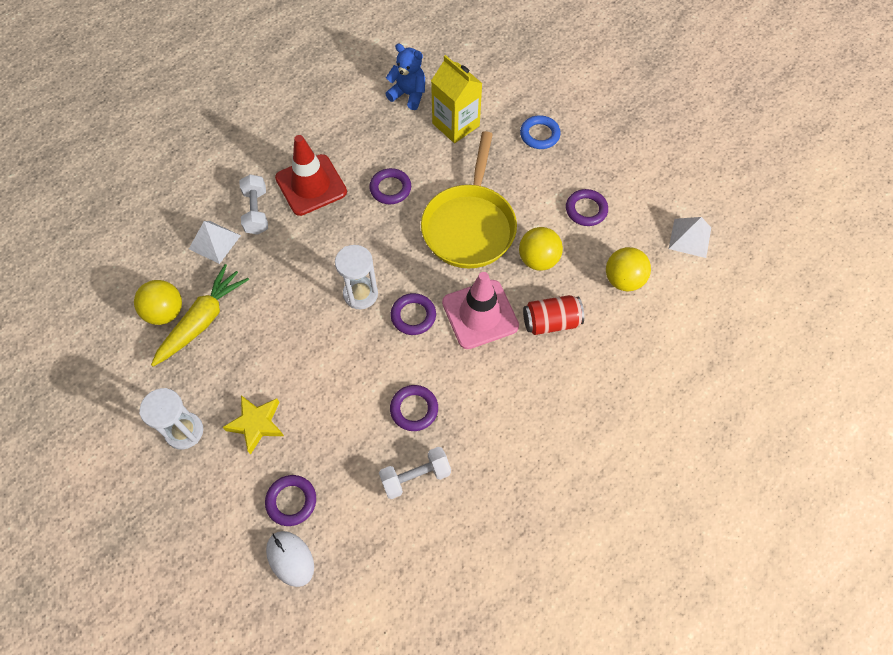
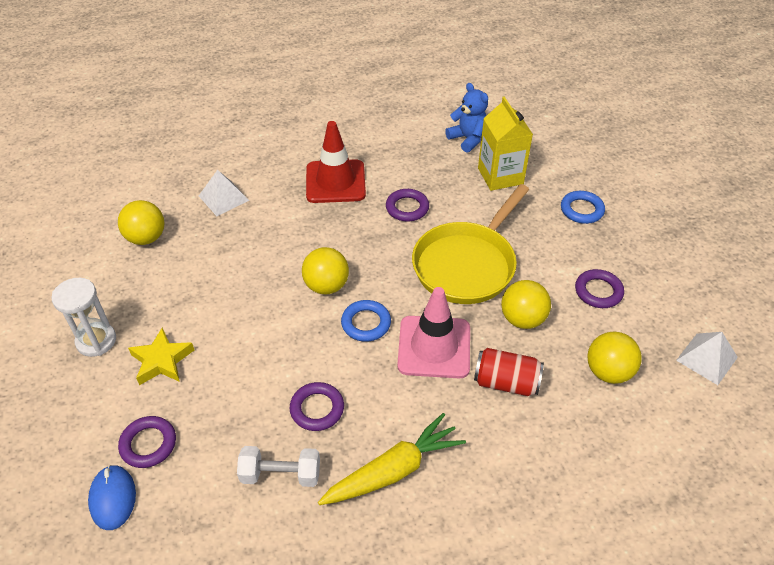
camera: 25 degrees right, 15 degrees down
(202, 320) = (172, 256): yellow carrot -> yellow carrot (393, 470)
(256, 212) = (274, 187): white dumbbell -> none
(290, 558) = (113, 498): white mouse -> blue mouse
(360, 294) = (326, 286): white hourglass -> yellow ball
(413, 316) = (366, 323): purple ring -> blue ring

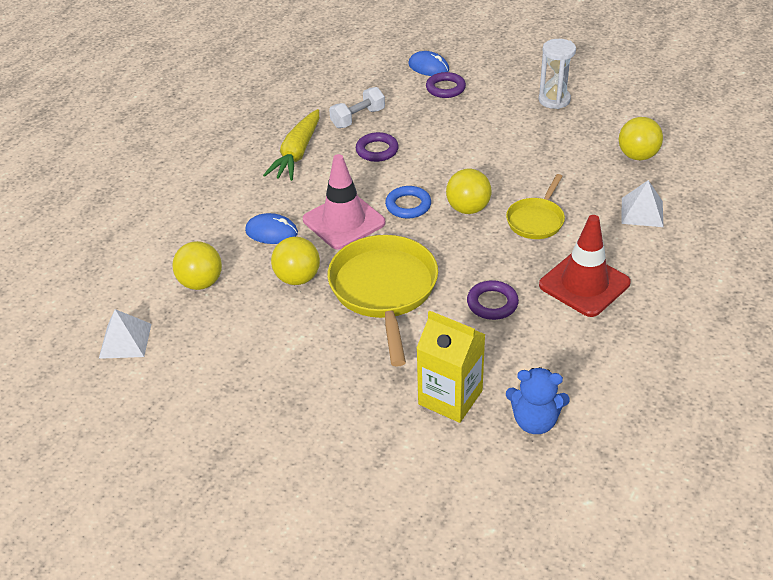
camera: 140 degrees right, 5 degrees down
(162, 361) = (501, 115): yellow star -> none
(295, 241) = (536, 220): none -> yellow pan
(506, 382) = (271, 232): red can -> blue mouse
(581, 210) = (333, 414): blue ring -> none
(598, 291) = (253, 339): purple ring -> none

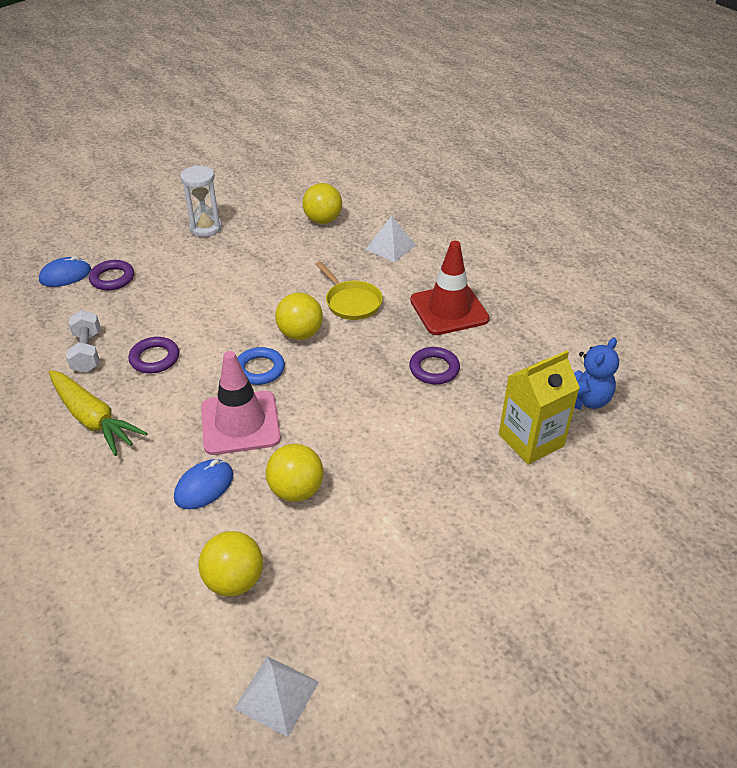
camera: 65 degrees left, 0 degrees up
(384, 290) = (365, 431): yellow pan -> none

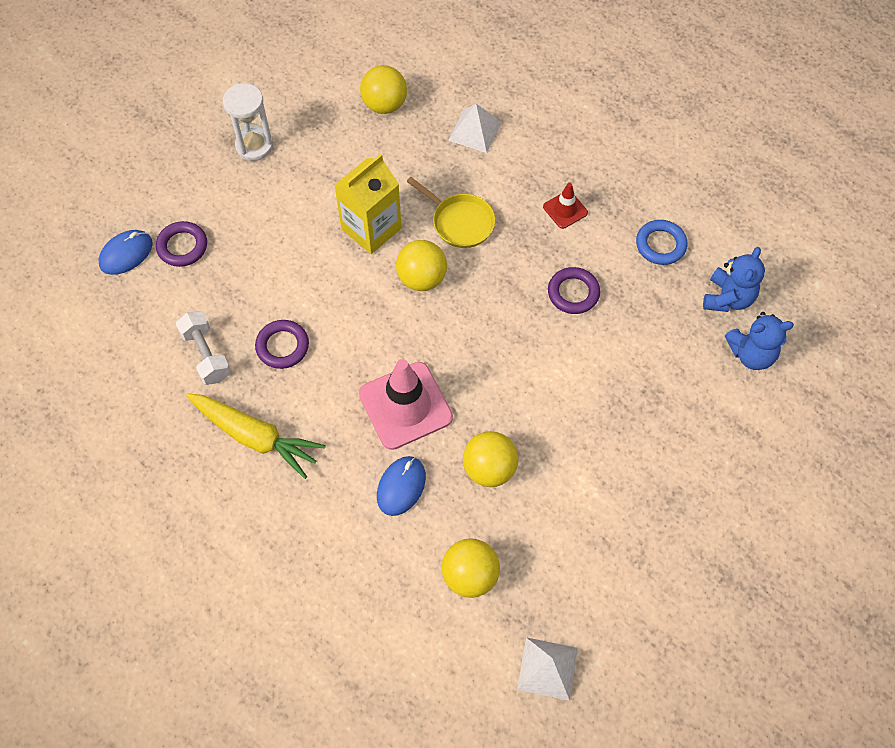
camera: 15 degrees left, 20 degrees up
(259, 369) = (398, 335): blue ring -> blue ring (660, 245)
(449, 310) = (565, 210): red traffic cone -> red traffic cone, size x0.50
(531, 440) = (689, 358): yellow carton -> yellow carton (371, 228)
(597, 449) = (751, 354): none -> blue teddy bear

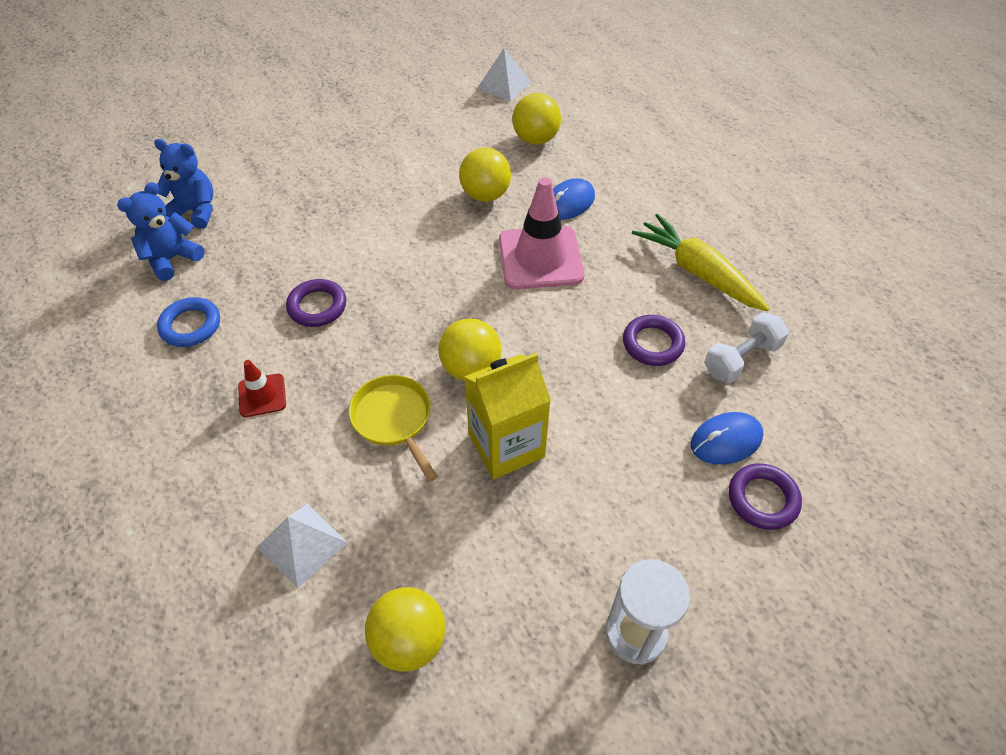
camera: 160 degrees left, 10 degrees down
(126, 254) = (842, 513): blue mouse -> blue mouse (726, 440)
(206, 355) = (741, 359): white dumbbell -> white dumbbell turned 60 degrees clockwise

